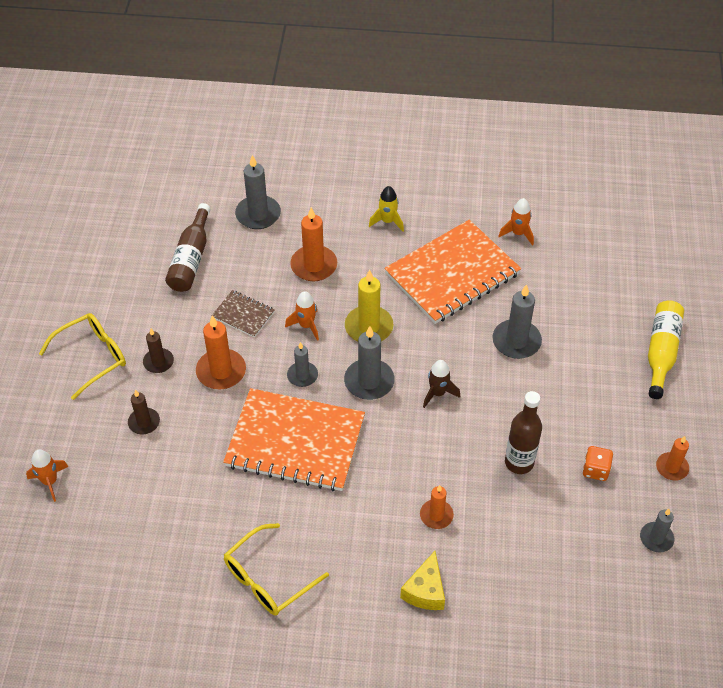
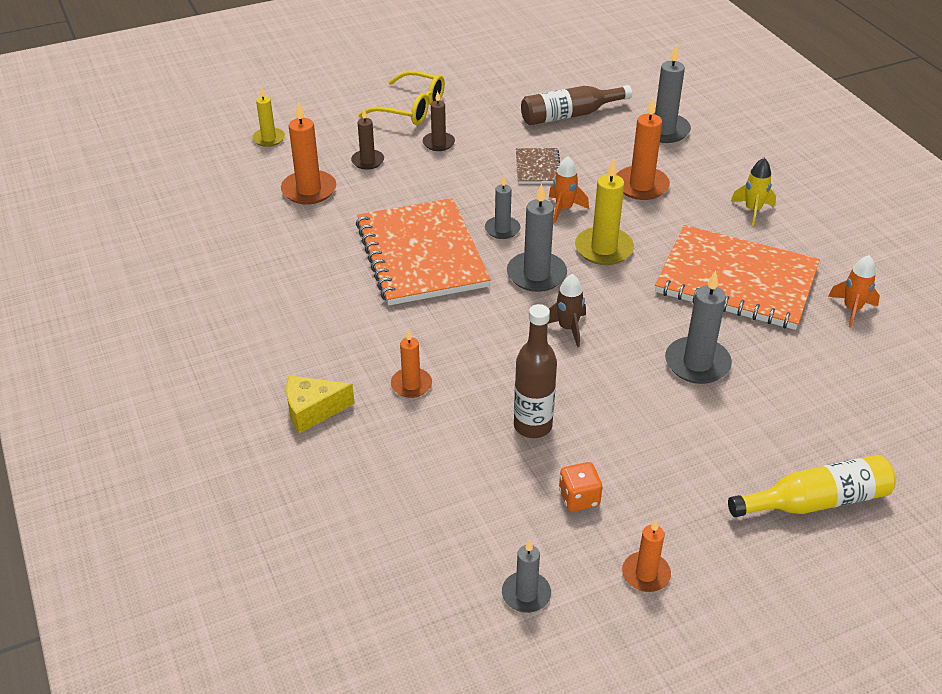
camera: 60 degrees right, 10 degrees down
(50, 481) = (269, 139): orange rocket -> yellow candle
(221, 371) = (461, 180): orange candle -> orange candle (309, 190)
(269, 578) = (256, 297): yellow glasses -> none

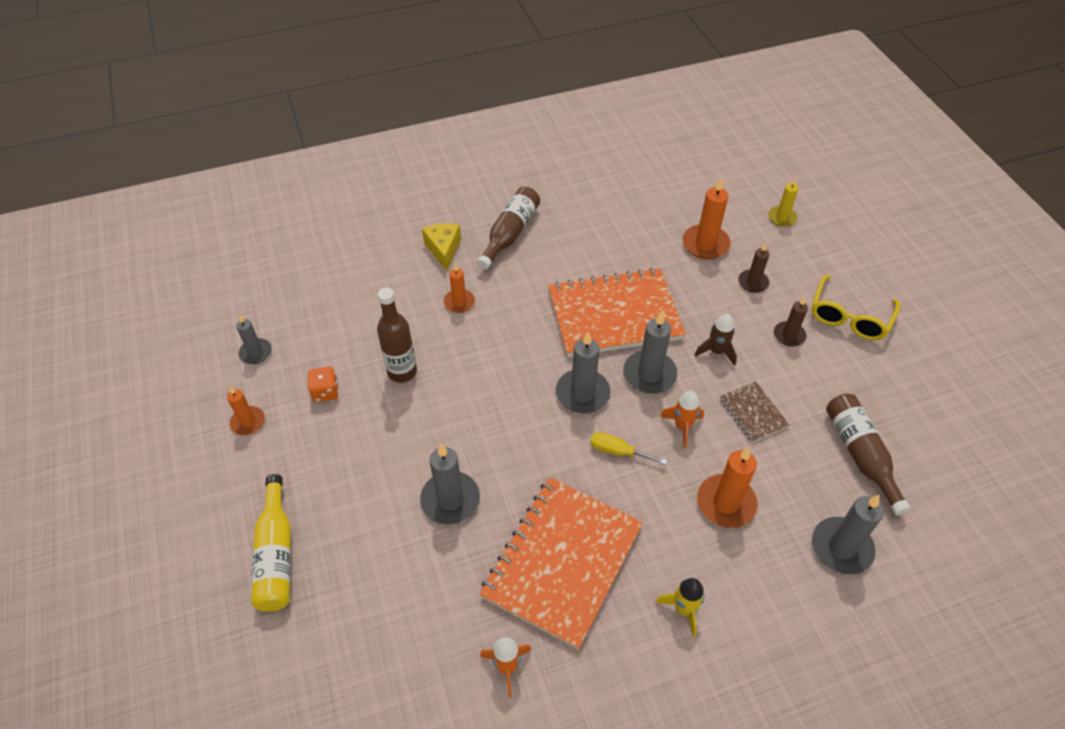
camera: 95 degrees right, 10 degrees up
(284, 347) = (510, 233): none -> brown bottle
(502, 229) = (649, 374): grey candle -> grey candle, size x1.62
(538, 167) = (753, 413): brown notebook -> brown notebook turned 60 degrees clockwise
(567, 328) = (509, 408): brown rocket -> brown rocket (716, 351)
(603, 249) = (618, 451): yellow candle -> yellow screwdriver

